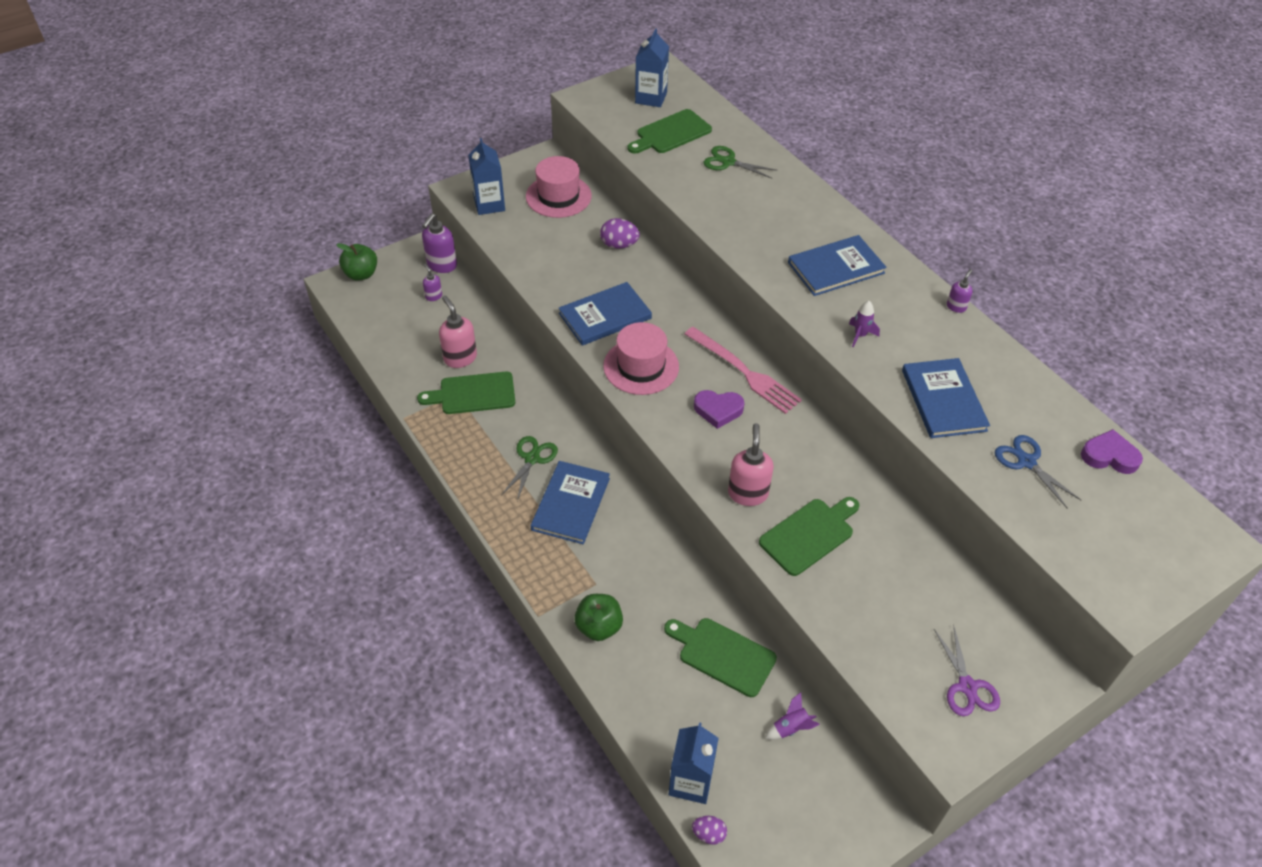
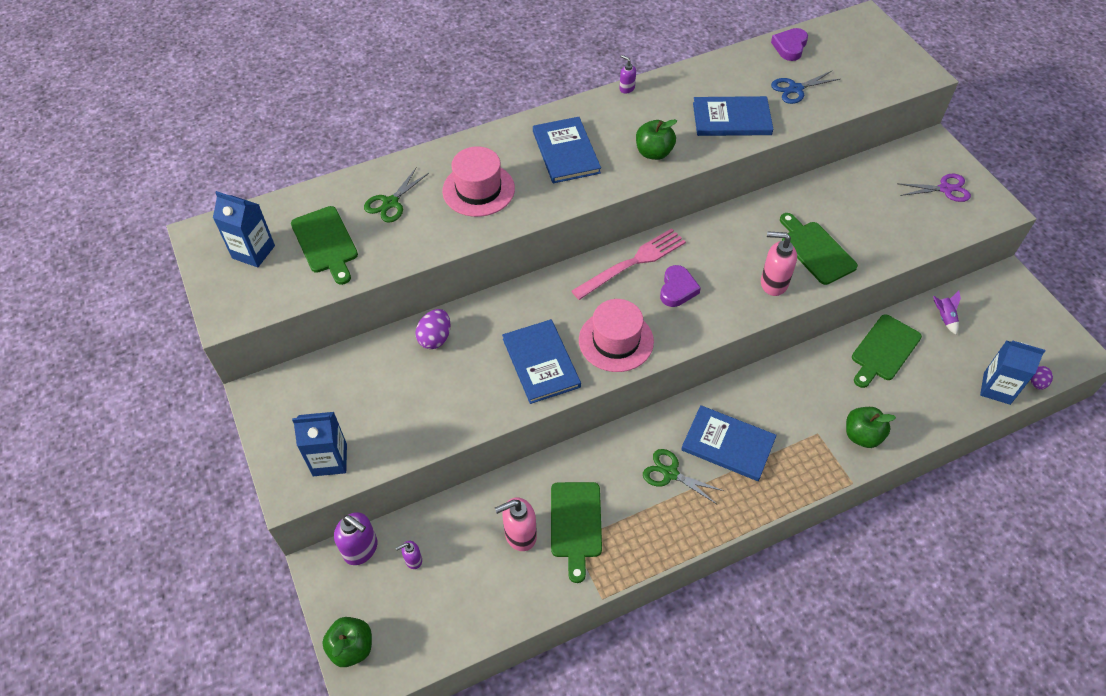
camera: 80 degrees left, 5 degrees up
(558, 196) = (337, 387): pink hat -> pink hat (478, 190)
(860, 335) = (654, 153): purple rocket -> green apple

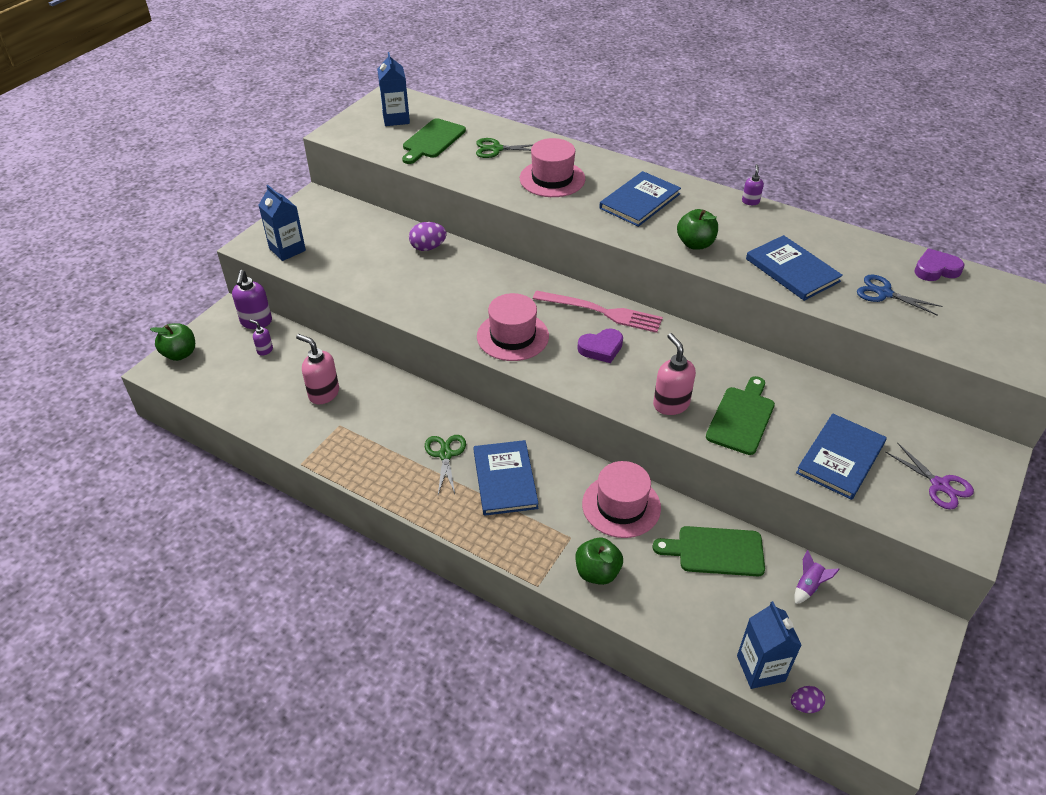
camera: 55 degrees right, 10 degrees down
(541, 363) = (454, 307): blue book -> blue book (840, 458)
(575, 524) = (355, 419): green cutting board -> none
(806, 381) = (621, 506): none -> pink hat

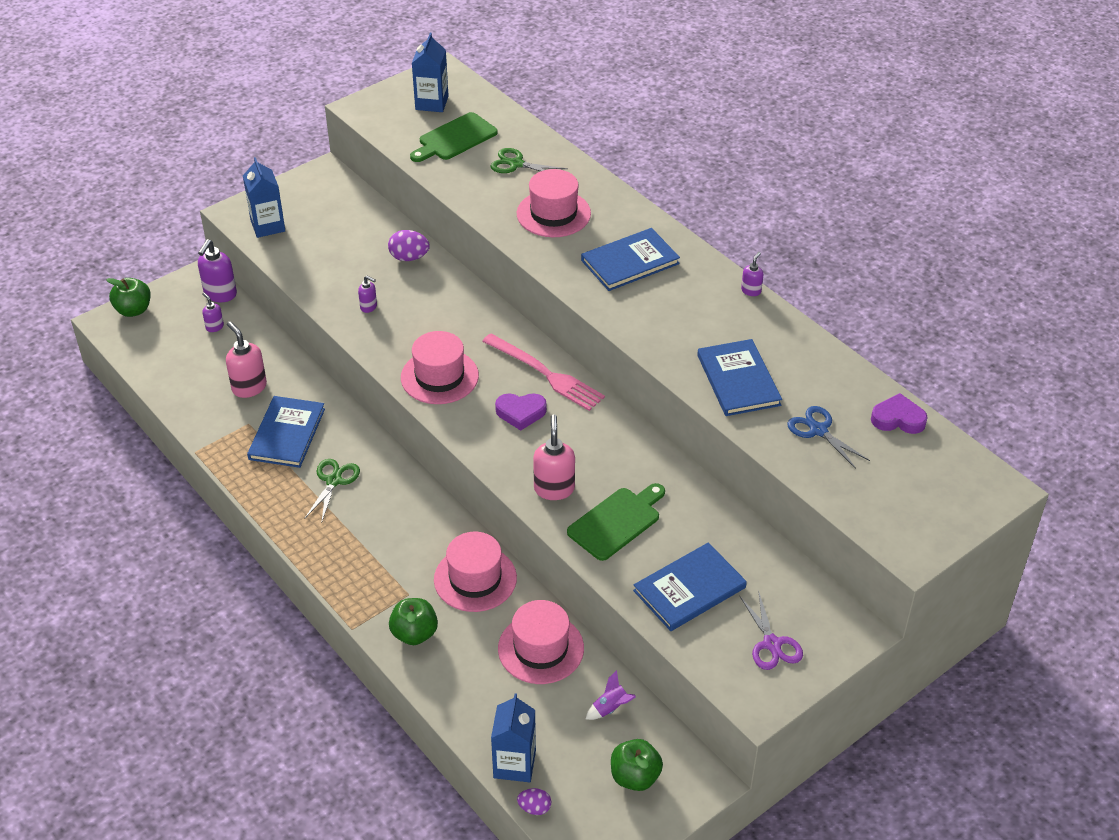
camera: 20 degrees right, 0 degrees up
(416, 294) = (369, 307): none -> purple soap dispenser
(505, 479) = (377, 521): blue book -> blue book (287, 434)
(695, 244) = (655, 325): green apple -> green apple (635, 777)
(715, 551) = (541, 648): green cutting board -> pink hat

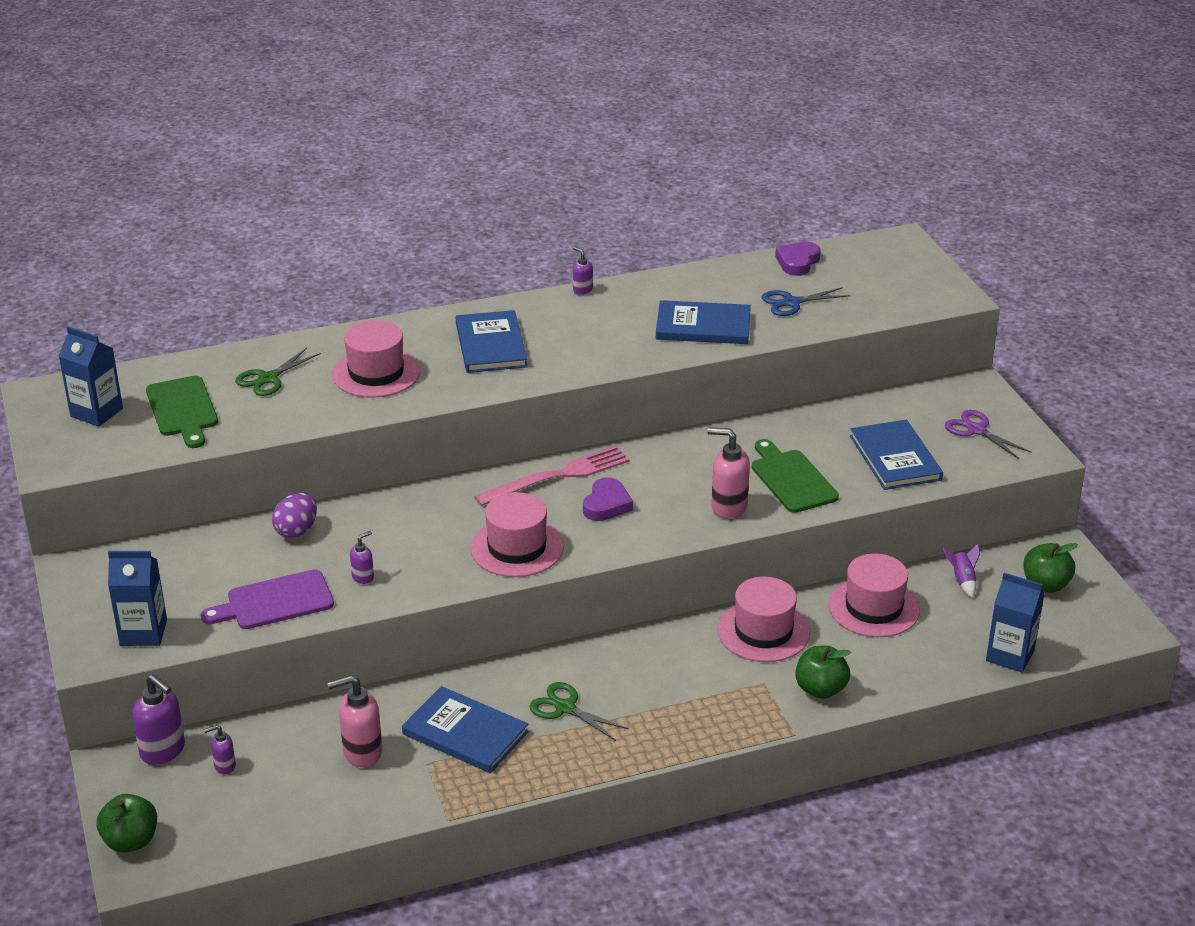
camera: 70 degrees left, 10 degrees down
(323, 273) = (275, 602): none -> purple cutting board
(534, 808) = (1064, 654): purple egg -> none
(772, 644) = (976, 430): purple scissors -> purple scissors turned 135 degrees counterclockwise

